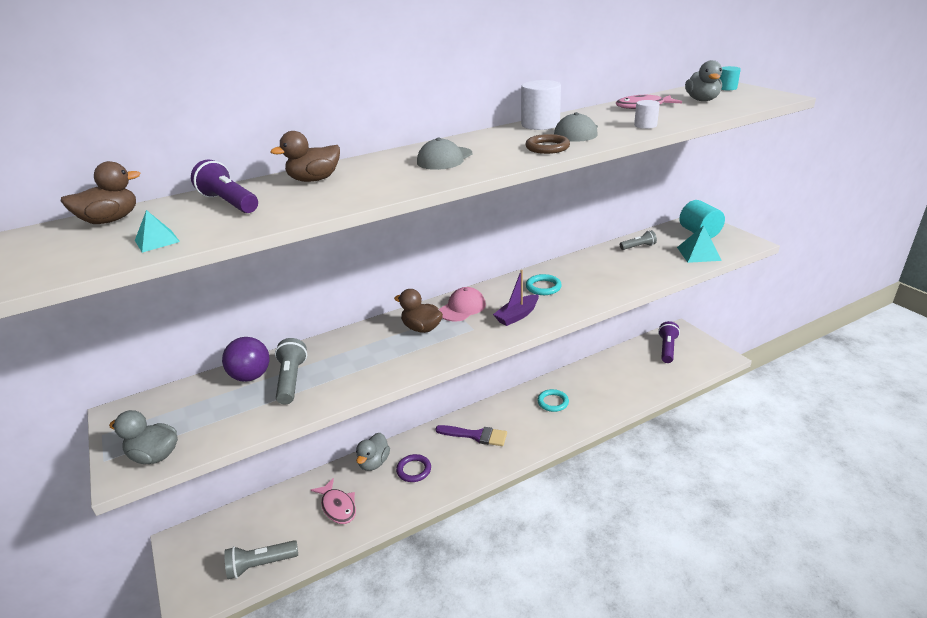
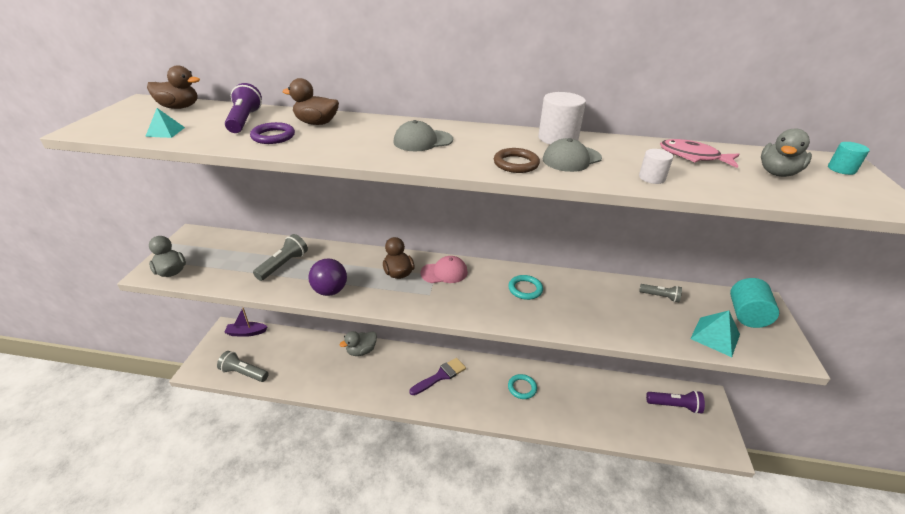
camera: 35 degrees right, 5 degrees up
(251, 376) = (269, 249): purple ball -> purple ball (330, 291)
(338, 507) = (313, 366): pink fish -> none
(414, 470) = (377, 373): purple ring -> purple ring (273, 136)
(476, 435) = (440, 376): purple brush -> purple brush turned 90 degrees counterclockwise
(517, 315) = (473, 302): purple boat -> purple boat (246, 332)
(667, 349) = (674, 406): purple flashlight -> purple flashlight turned 45 degrees clockwise

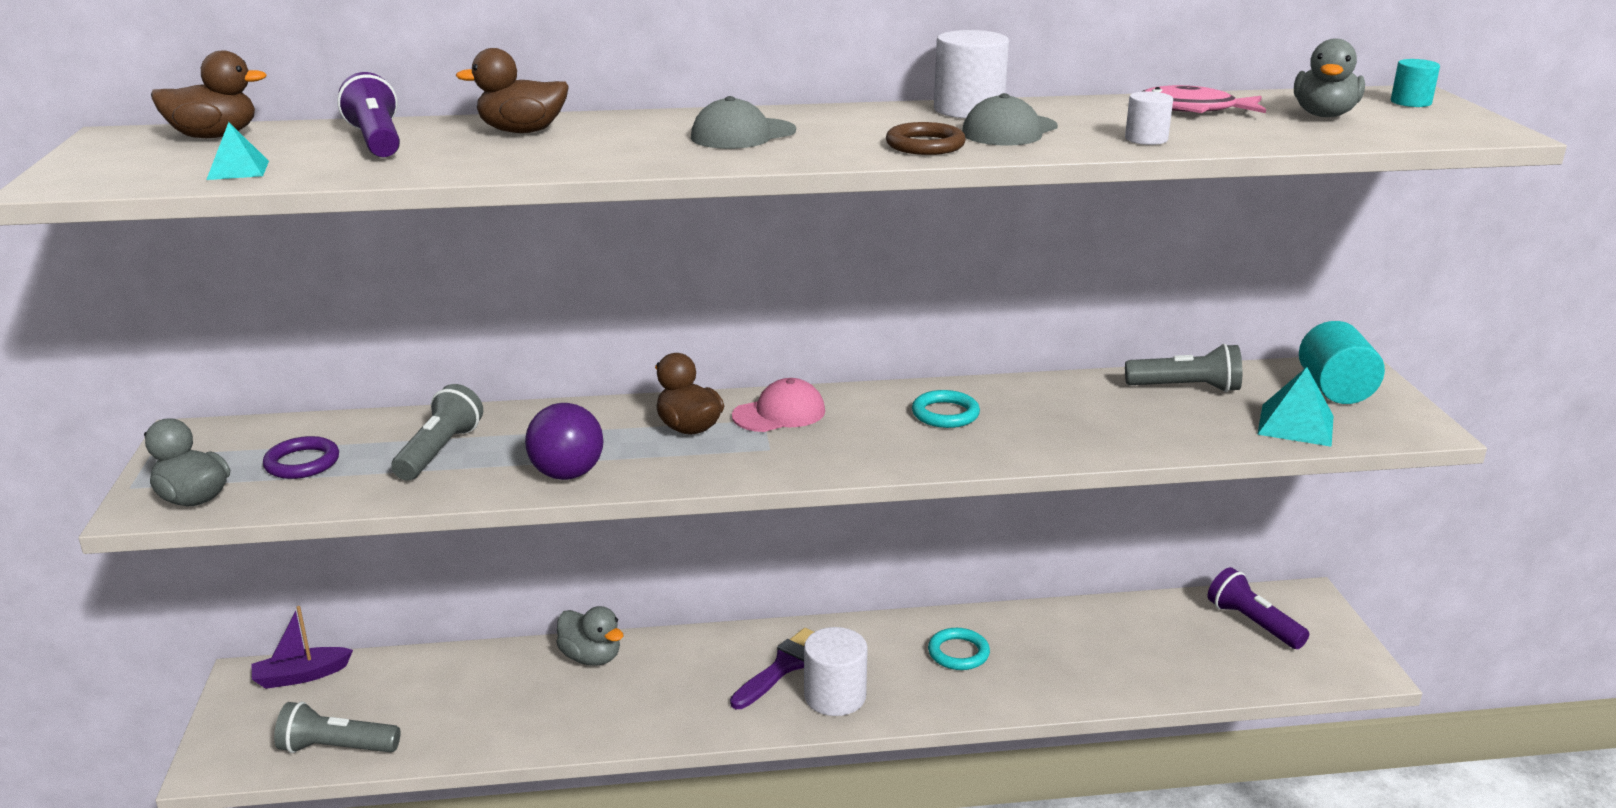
camera: 15 degrees left, 10 degrees down
(273, 136) = (462, 155): purple ring -> purple ring (302, 463)
(361, 351) = (591, 657): grey duck -> grey duck turned 90 degrees counterclockwise
(457, 398) = (835, 696): none -> white cylinder
(660, 297) = (1186, 388): grey flashlight -> grey flashlight, size x1.55
(674, 406) = (1252, 623): purple flashlight -> purple flashlight turned 120 degrees counterclockwise

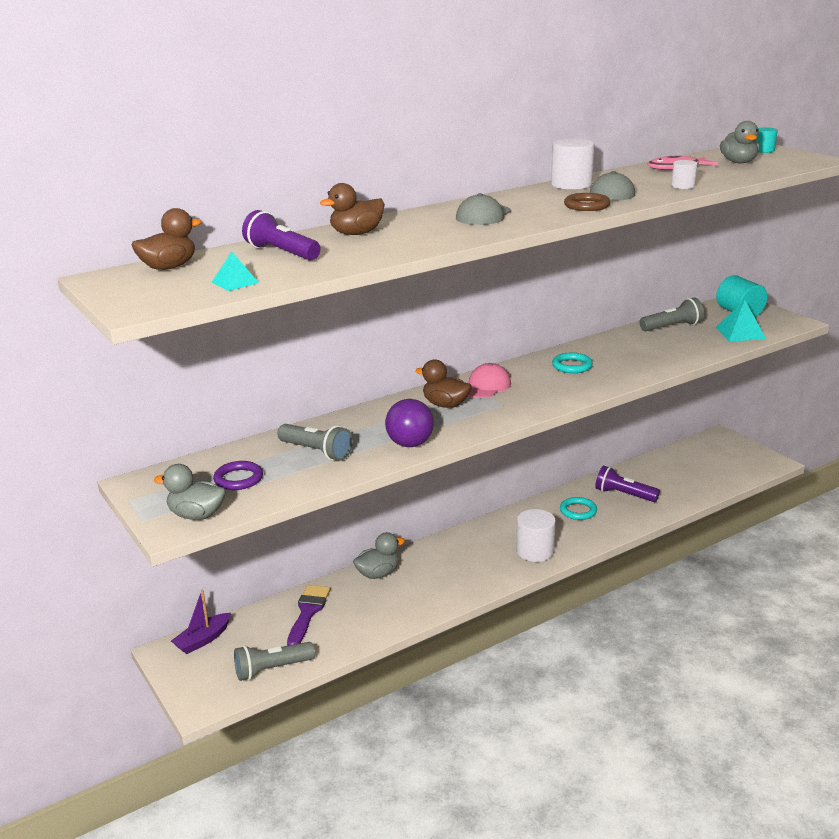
camera: 25 degrees left, 0 degrees up
(439, 451) = (316, 452): grey flashlight -> grey flashlight turned 135 degrees clockwise
(591, 657) = (378, 574): grey duck -> grey duck turned 45 degrees counterclockwise
(784, 666) = (493, 545): purple brush -> purple brush (308, 612)
(1252, 623) = (706, 455): purple flashlight -> purple flashlight (624, 495)

